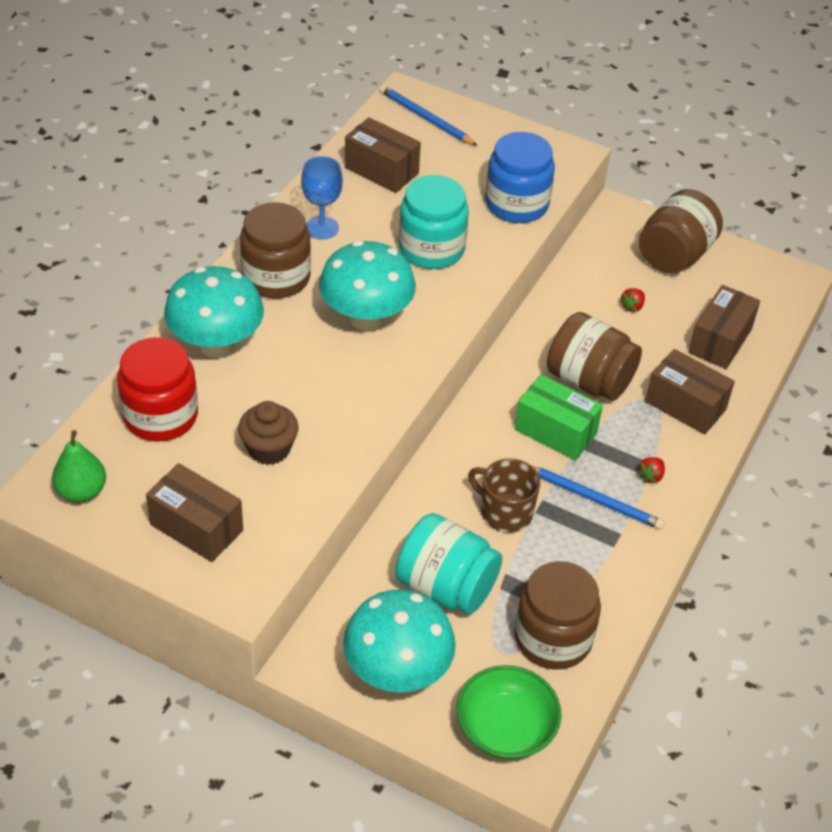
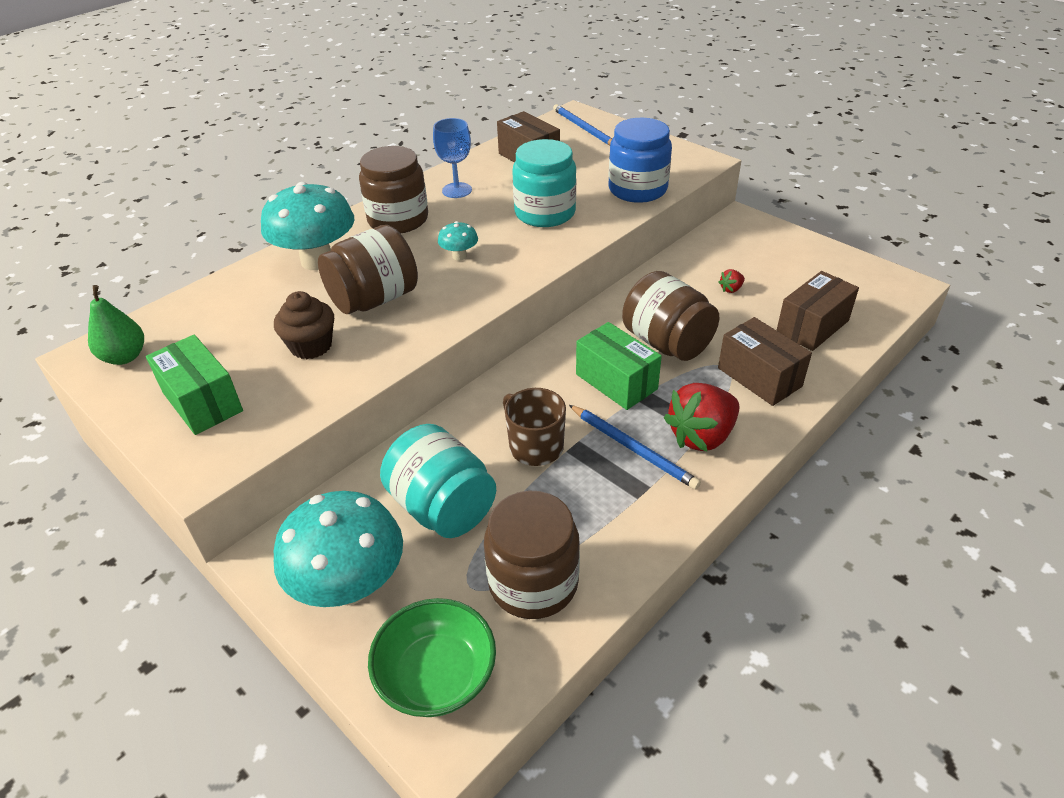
camera: 20 degrees right, 5 degrees down
(161, 416) = (234, 307): red jar -> none
(196, 527) = (202, 402): brown box -> green box
(366, 318) = (459, 256): turquoise mushroom -> turquoise mushroom, size x0.45
(650, 476) = (701, 436): red strawberry -> red strawberry, size x2.36
(674, 255) = (786, 255): brown jar -> brown jar (374, 299)

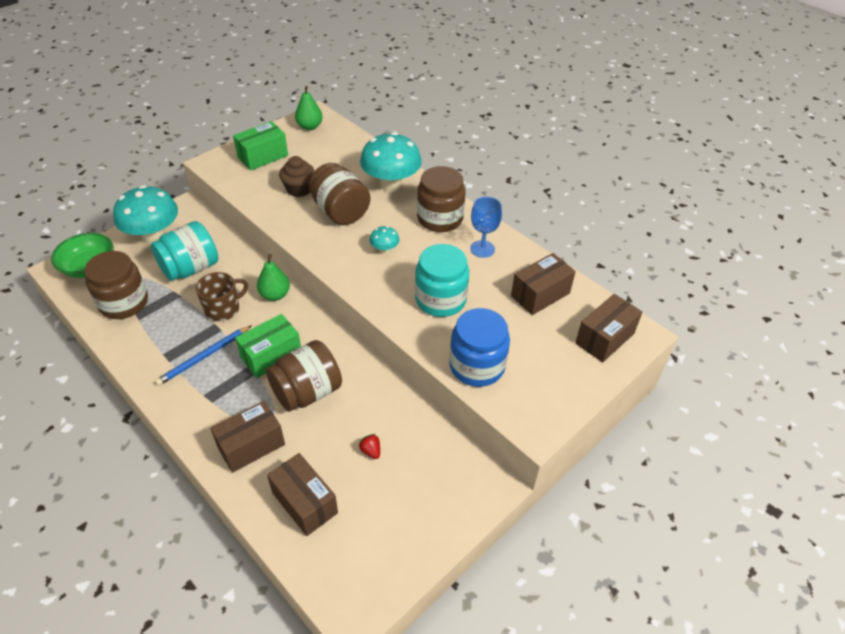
camera: 90 degrees right, 5 degrees up
(502, 395) = (275, 295): none -> green pear
(584, 128) = (604, 338): blue pencil -> brown box
(701, 436) = (202, 396): red strawberry -> none

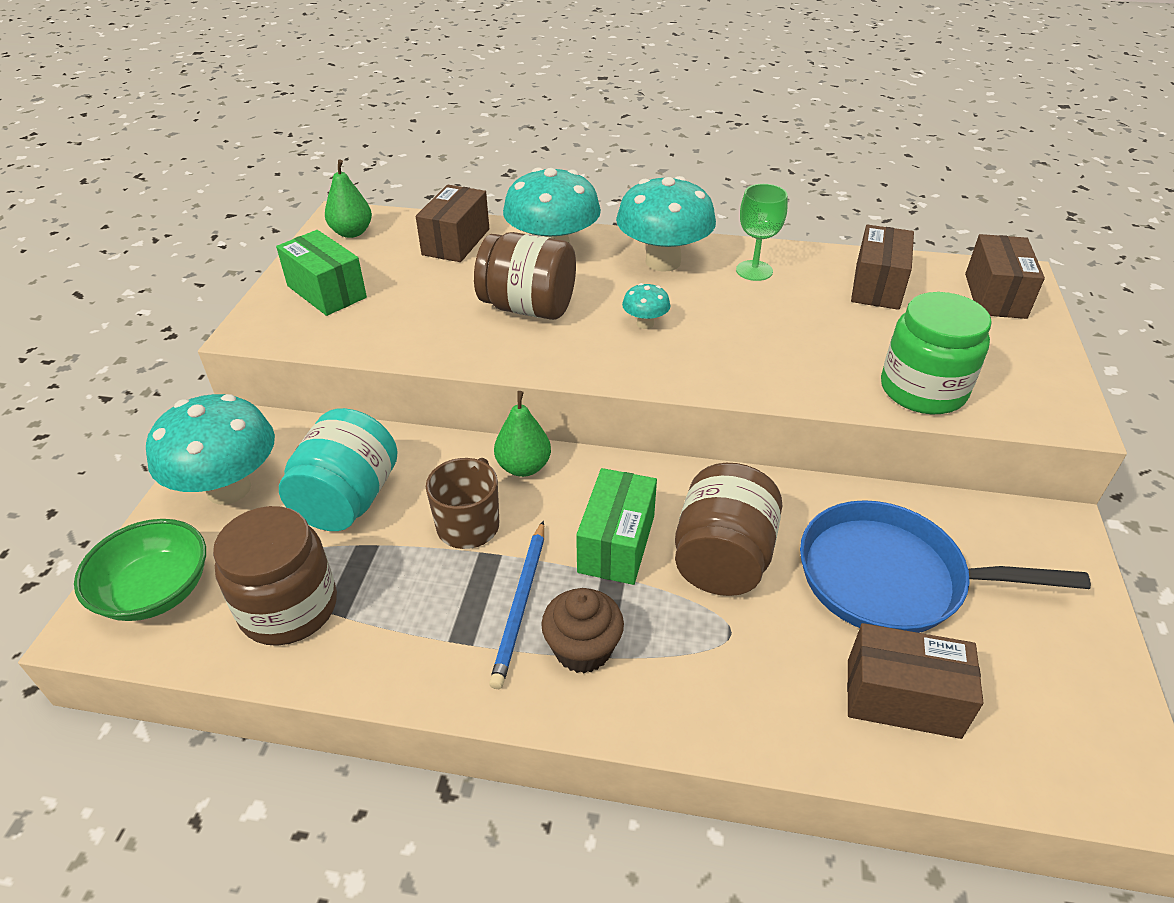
camera: 35 degrees left, 5 degrees down
(251, 445) = (740, 676): brown box -> brown box (456, 242)
(263, 156) = (326, 292): green box -> green box turned 60 degrees counterclockwise
(299, 189) = (435, 307): brown cupcake -> brown cupcake (582, 649)
(371, 451) = (890, 578): red strawberry -> blue pan
(440, 218) = (663, 262): brown jar -> turquoise mushroom
(440, 299) = (785, 343): turquoise jar -> none
(477, 366) = (922, 390): blue jar -> green jar
(482, 249) = (754, 271): blue goblet -> green goblet

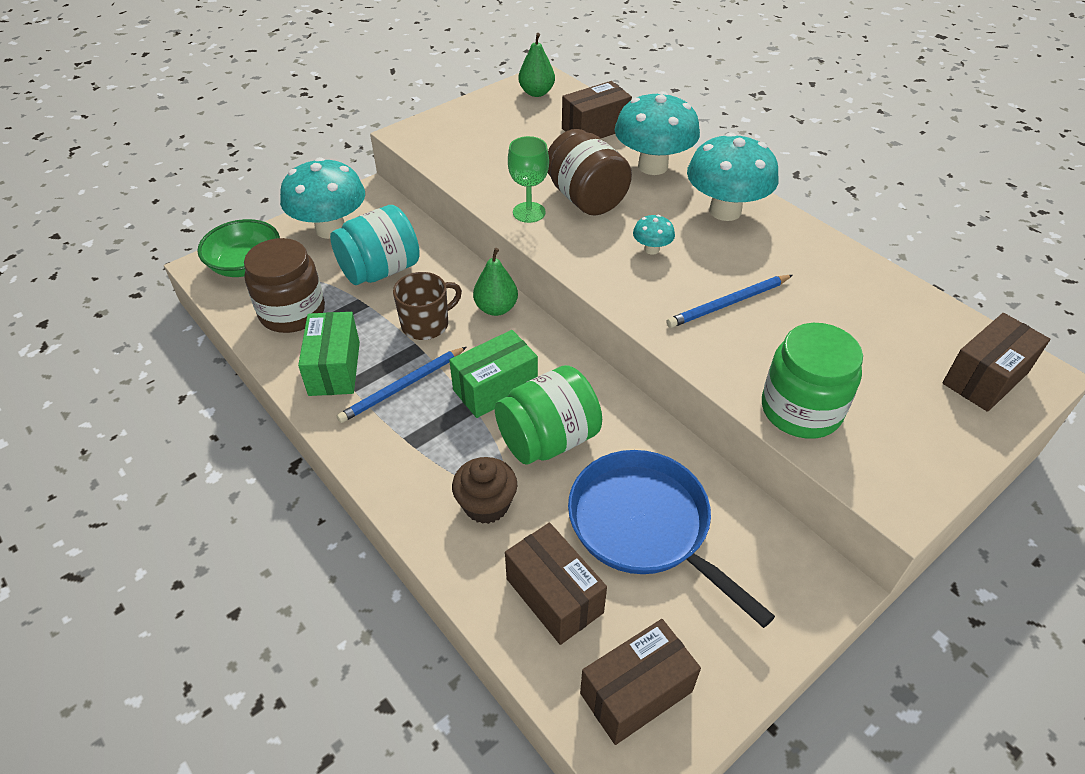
camera: 40 degrees right, 5 degrees up
(326, 292) = (476, 128): green box -> green box (334, 368)
(582, 649) = (406, 433): brown cupcake -> brown cupcake (486, 505)
(722, 559) = (548, 439): brown jar -> green jar
(754, 271) = (789, 252): green goblet -> green goblet (529, 212)
(764, 336) = (728, 303): none -> blue pencil
(877, 286) = (881, 315): brown box -> brown box (636, 692)

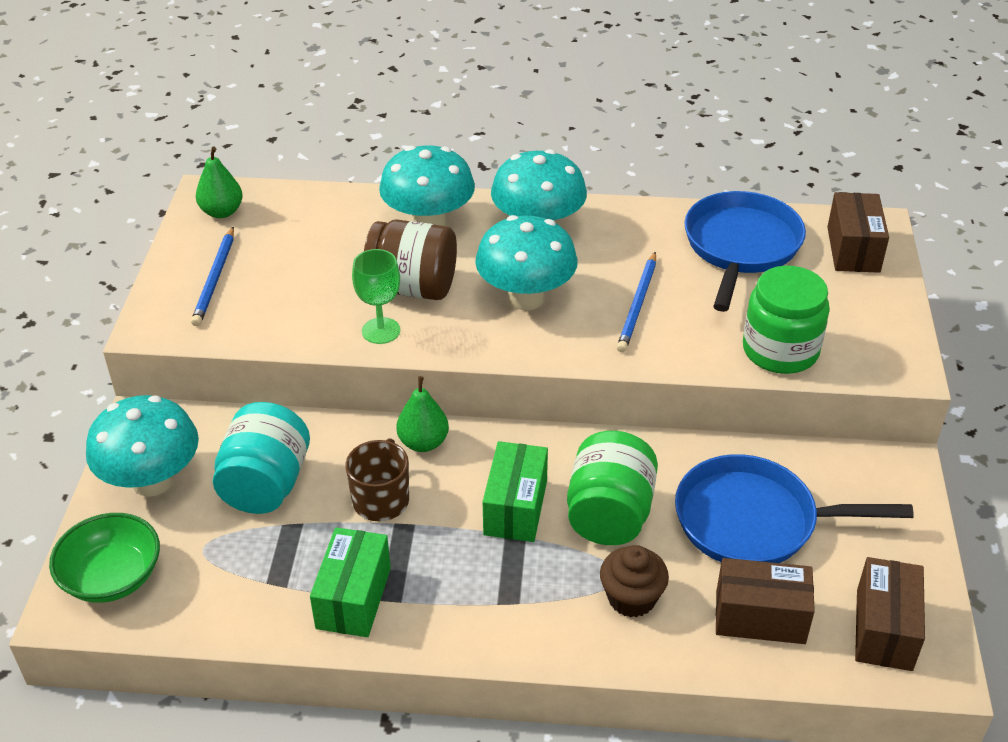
camera: 45 degrees left, 5 degrees down
(292, 312) = (235, 582): brown jar -> none
(334, 368) = (353, 598): green box -> green box turned 60 degrees clockwise
(402, 387) = (437, 566): blue pencil -> blue pencil (215, 279)
(595, 129) = (330, 217): brown box -> none
(651, 249) = (526, 298): turquoise mushroom -> turquoise mushroom, size x2.23
(876, 314) = (741, 247): none -> blue pan

